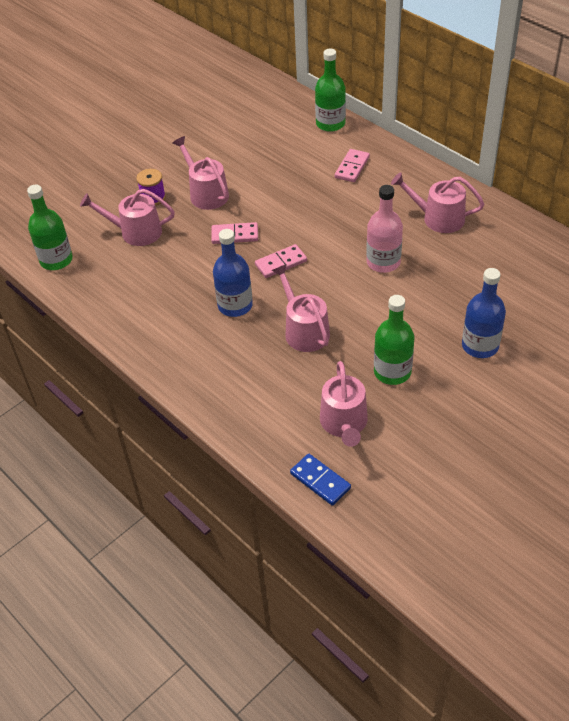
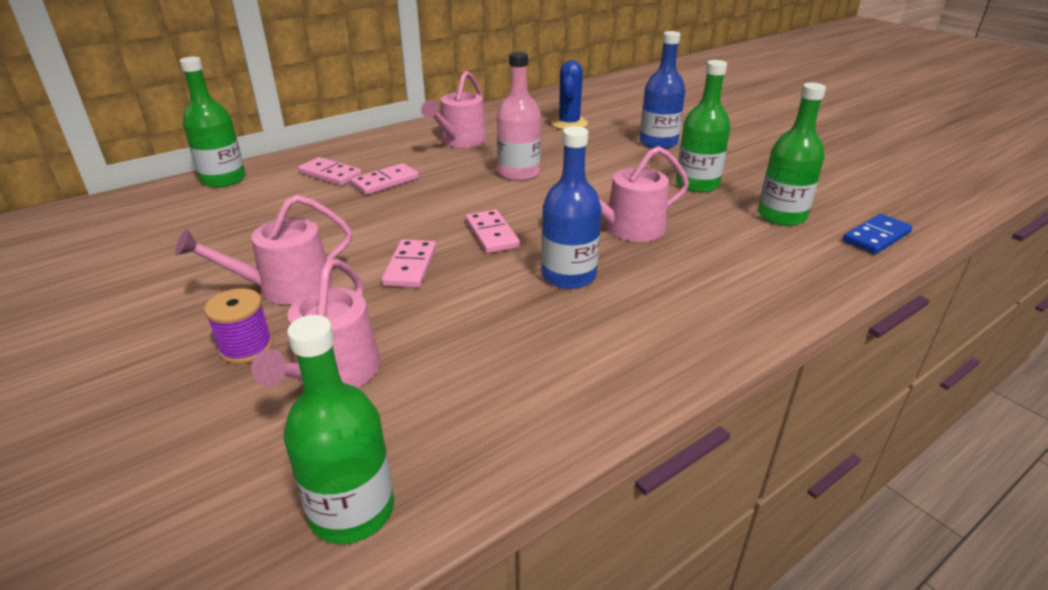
camera: 85 degrees left, 15 degrees down
(344, 423) = (781, 216): pink watering can -> green bottle
(347, 196) = (385, 182): none -> pink domino
(506, 280) = (569, 124): none -> blue cactus

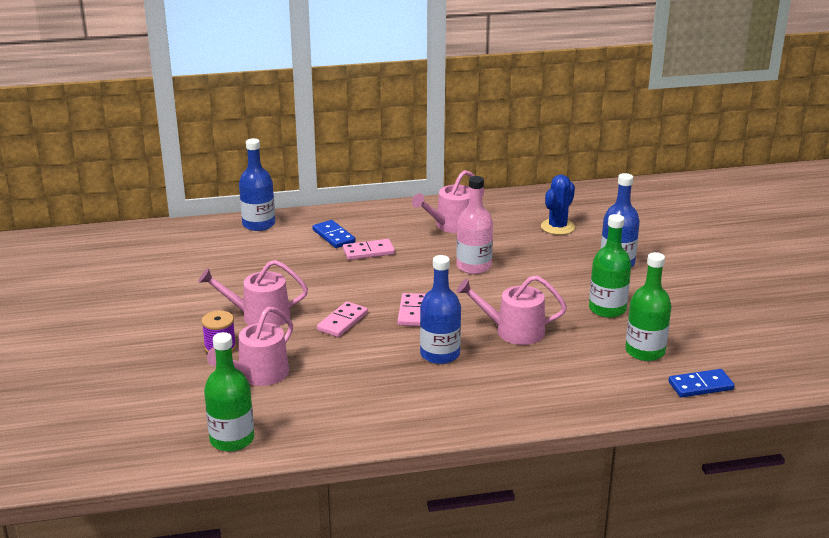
camera: 25 degrees right, 5 degrees down
(223, 179) = (258, 224): green bottle -> blue bottle
(330, 174) = (333, 236): pink domino -> blue domino

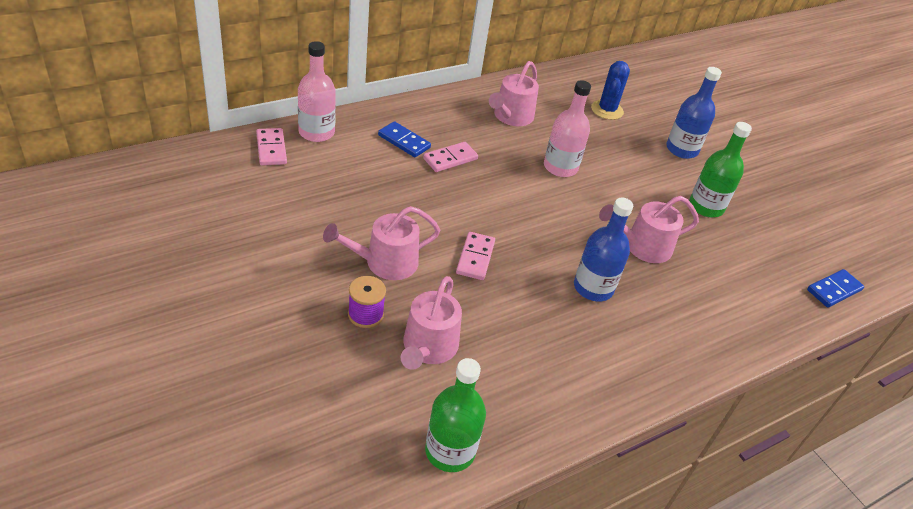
camera: 25 degrees left, 15 degrees up
(258, 224) = (316, 132): blue bottle -> pink bottle
(413, 312) = (537, 235): pink domino -> pink domino (271, 149)
(645, 351) = (766, 255): green bottle -> none

